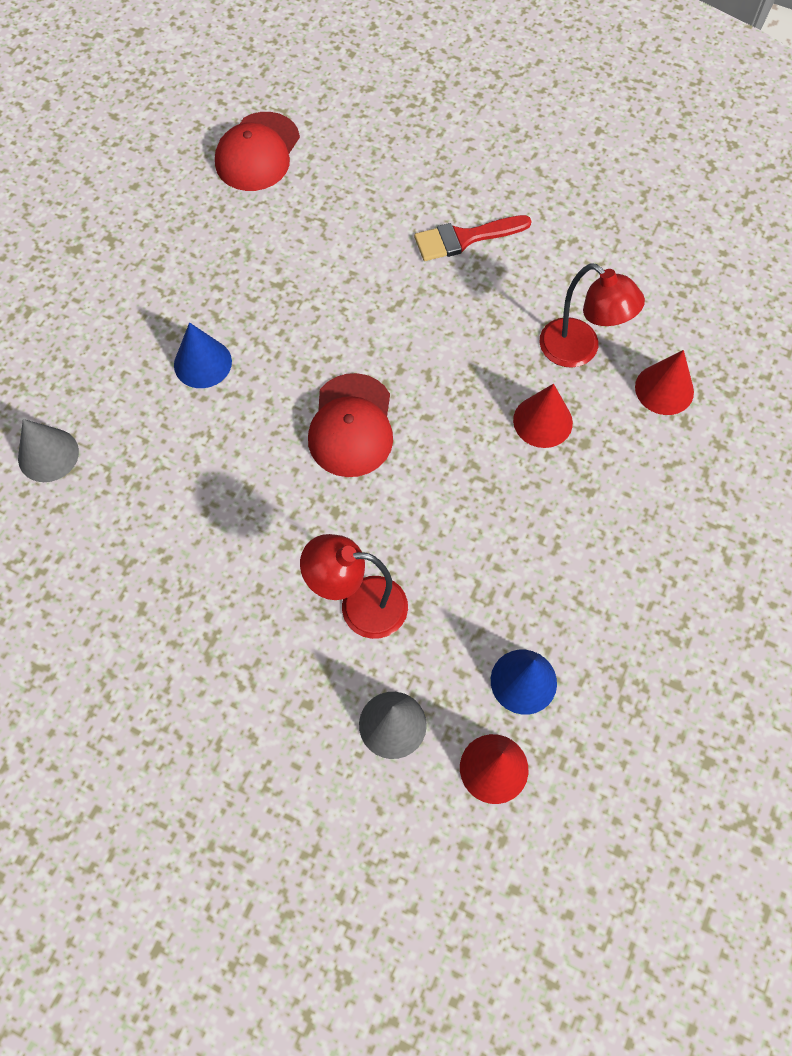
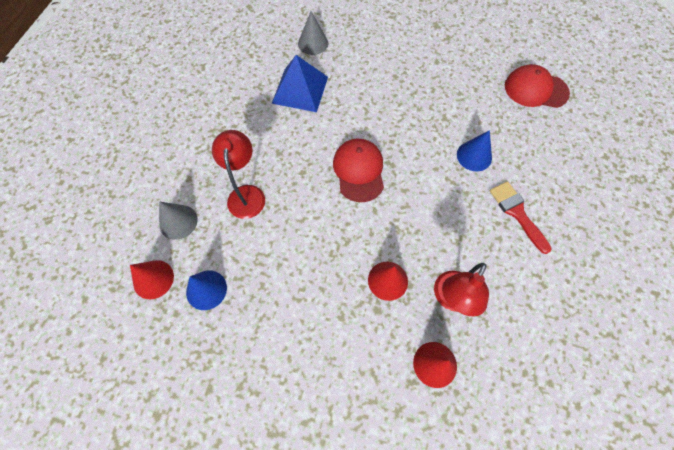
camera: 80 degrees right, 0 degrees up
(156, 492) = (300, 89): none -> blue pyramid
(202, 363) = (382, 93): blue cone -> blue cone (474, 156)
(351, 426) = (359, 171): red cap -> red cap turned 90 degrees clockwise

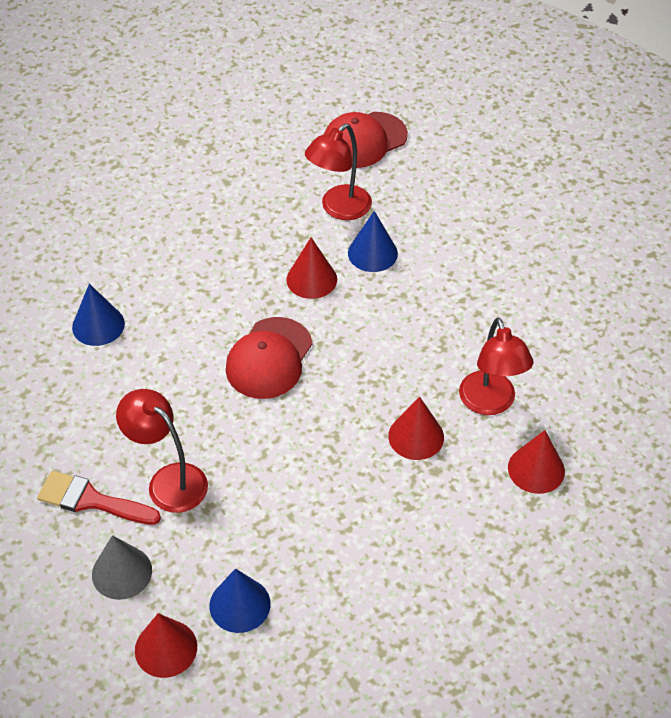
camera: 45 degrees left, 15 degrees down
(300, 89) = (98, 325): blue pyramid -> blue cone
(313, 43) = (50, 262): grey cone -> none
(359, 171) = (269, 358): red cap -> red cap turned 105 degrees counterclockwise
(425, 145) = (311, 279): none -> red cone
(481, 118) = (339, 209): none -> red lamp
(517, 213) = (469, 276): red brush -> red brush (91, 500)

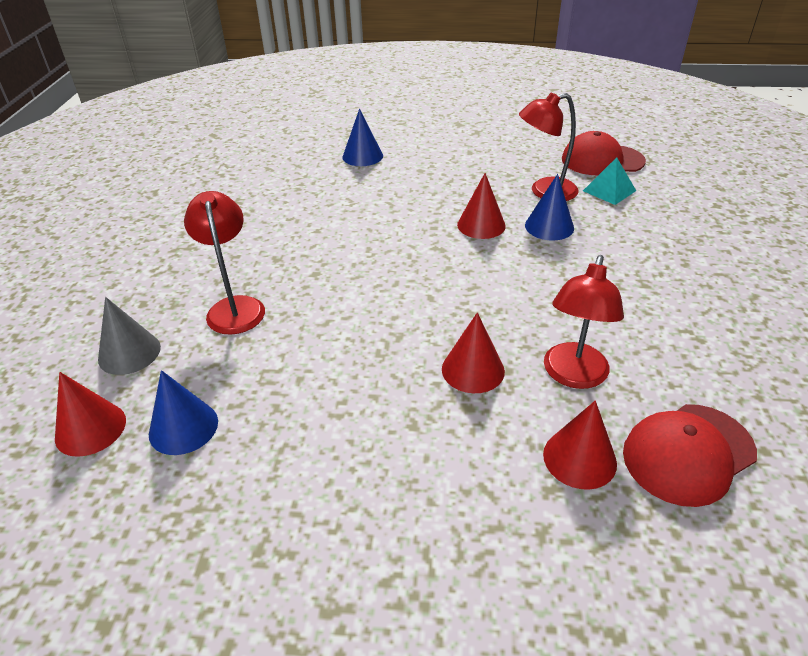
camera: 35 degrees right, 10 degrees down
(91, 500) = (168, 294): red brush -> none
(98, 325) = (295, 196): blue cone -> blue cone (362, 156)
(269, 358) = (396, 261): red cap -> red cap (688, 453)
(395, 182) = (609, 190): none -> turquoise pyramid

